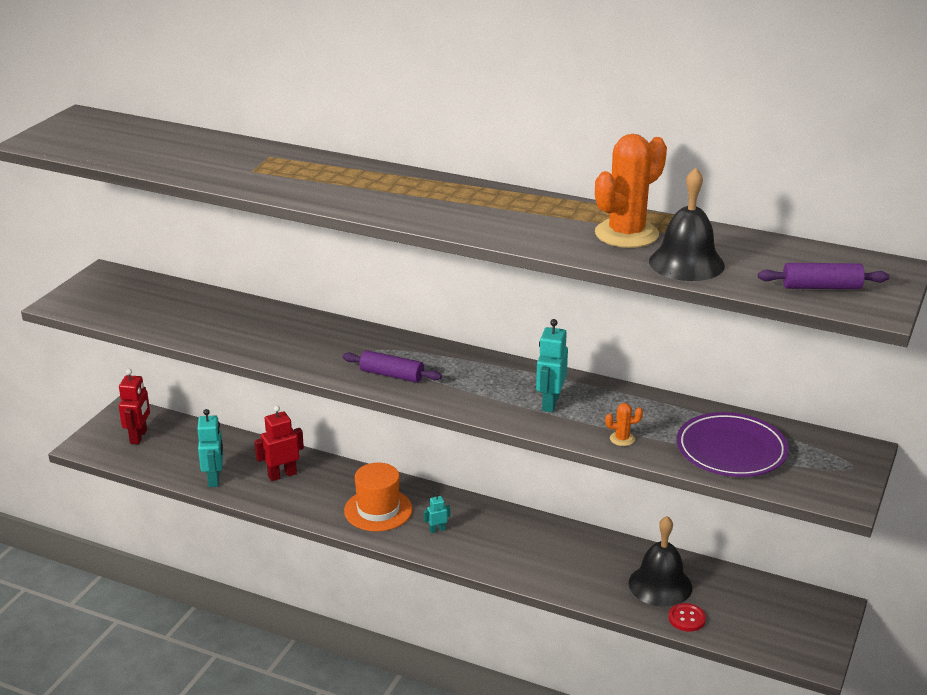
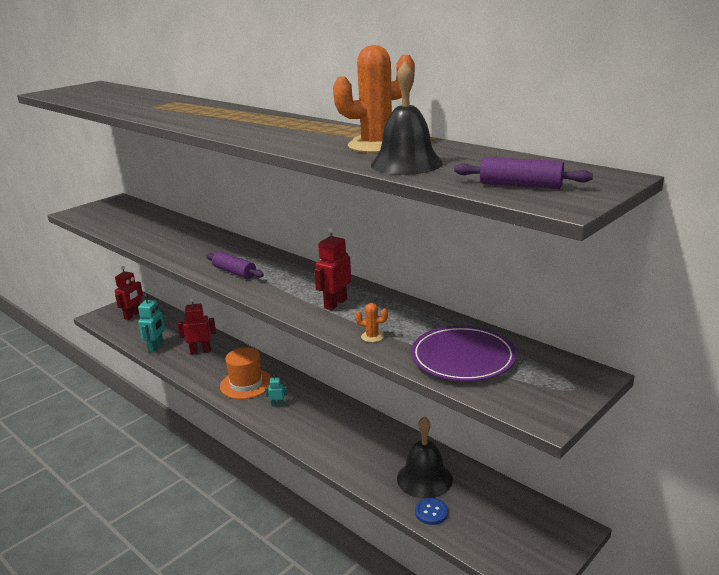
camera: 20 degrees right, 5 degrees down
(550, 403) = (335, 304): turquoise robot -> red robot
(686, 618) = (431, 512): red button -> blue button

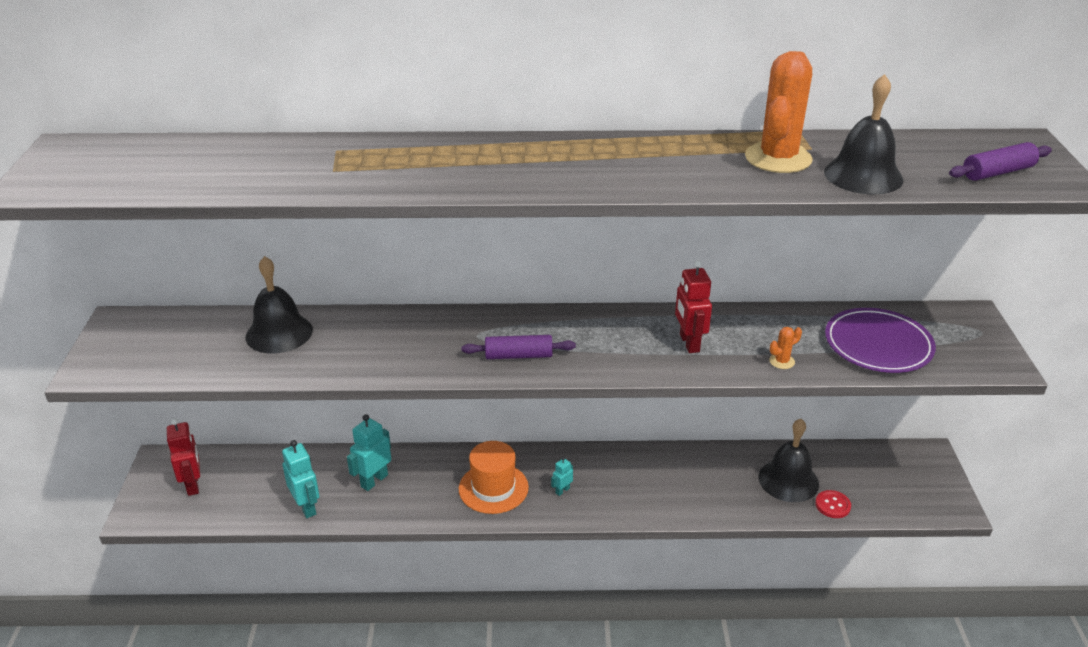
camera: 45 degrees left, 10 degrees up
(159, 224) = (279, 333): none -> black bell
(200, 351) = (374, 481): red robot -> turquoise robot
(431, 512) = (832, 505): blue button -> red button

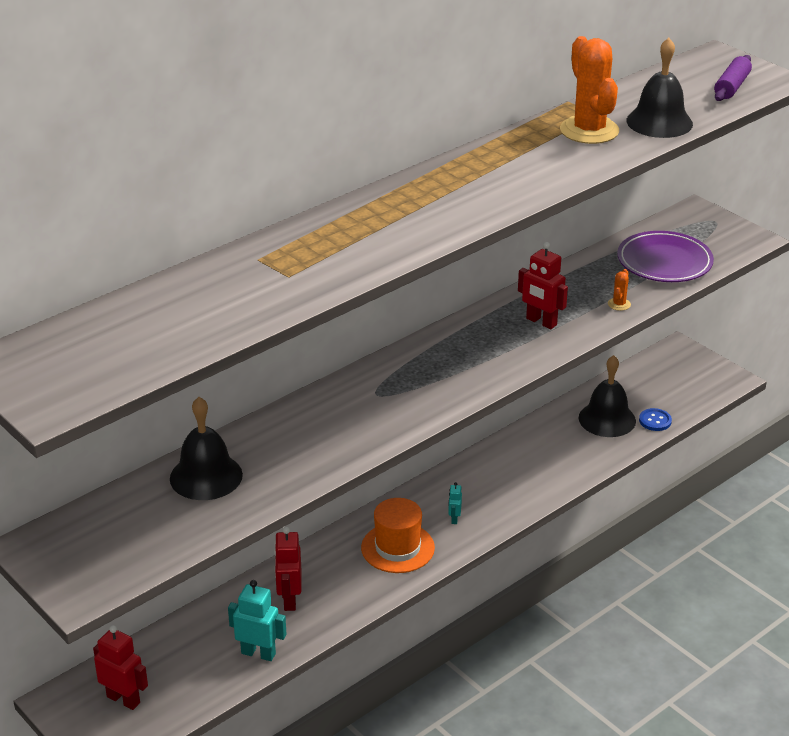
camera: 40 degrees left, 0 degrees up
(374, 481) = (289, 599): turquoise robot -> red robot
(518, 356) = (432, 393): purple rolling pin -> none
(832, 505) = (655, 421): red button -> blue button

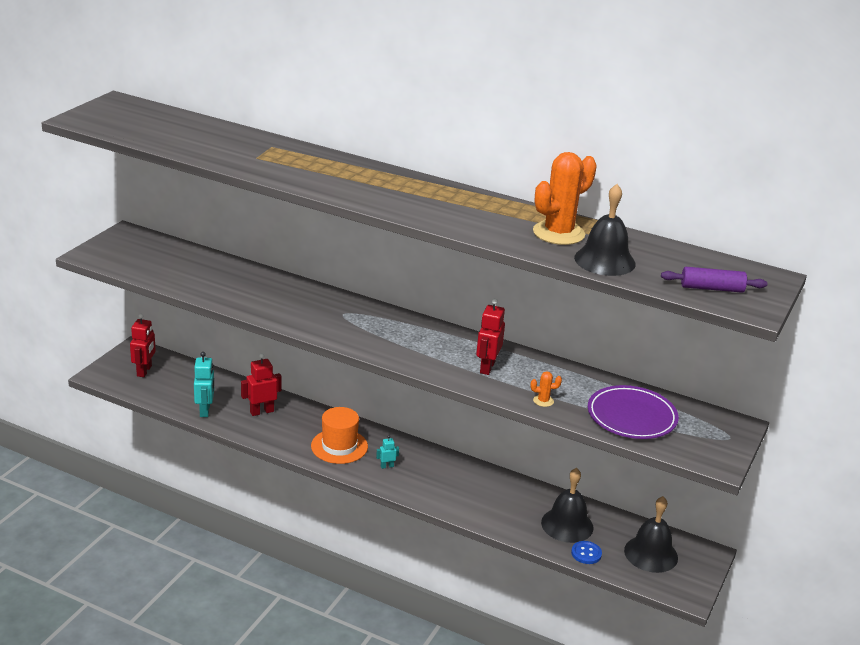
camera: 65 degrees right, 5 degrees down
(206, 476) = (217, 271): black bell -> black bell (651, 554)

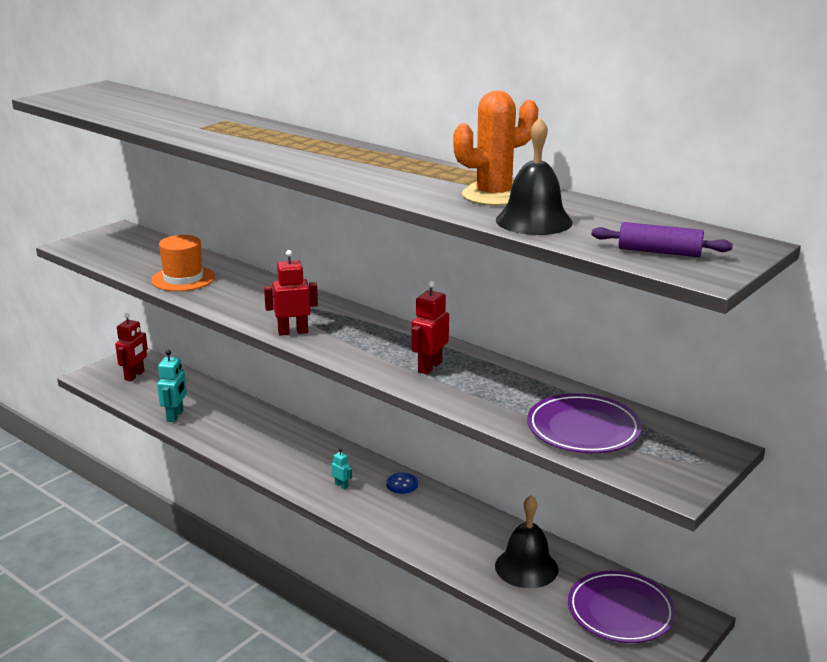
camera: 15 degrees right, 5 degrees down
(261, 411) = (233, 421): red robot -> red robot (293, 332)
(339, 446) = (298, 461): orange hat -> orange hat (183, 279)
(387, 466) = (341, 485): turquoise robot -> turquoise robot turned 45 degrees clockwise
(543, 401) = (479, 405): orange cactus -> none
(586, 553) = (538, 602): blue button -> blue button (402, 484)
(651, 554) = (620, 611): black bell -> purple plate

